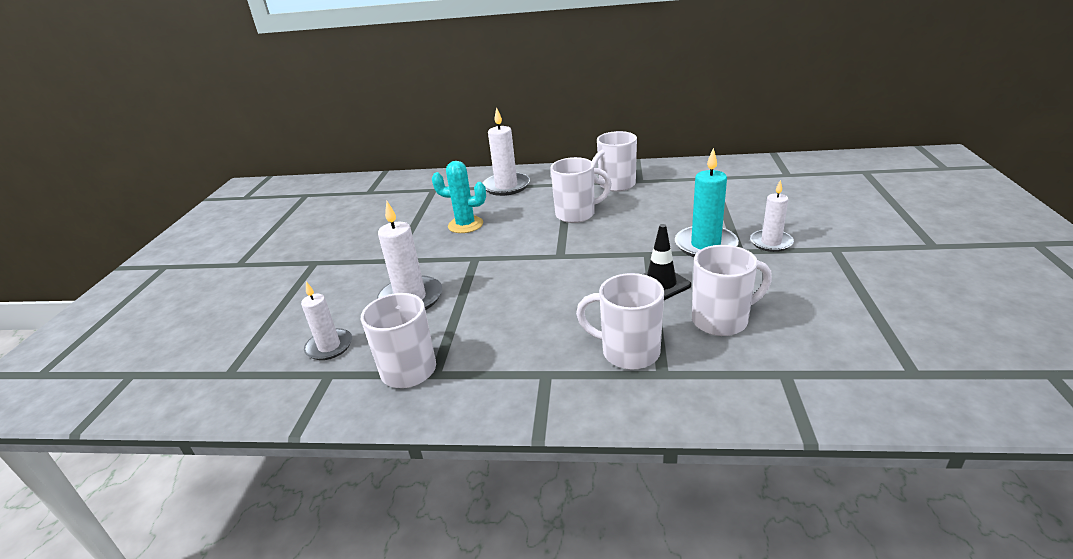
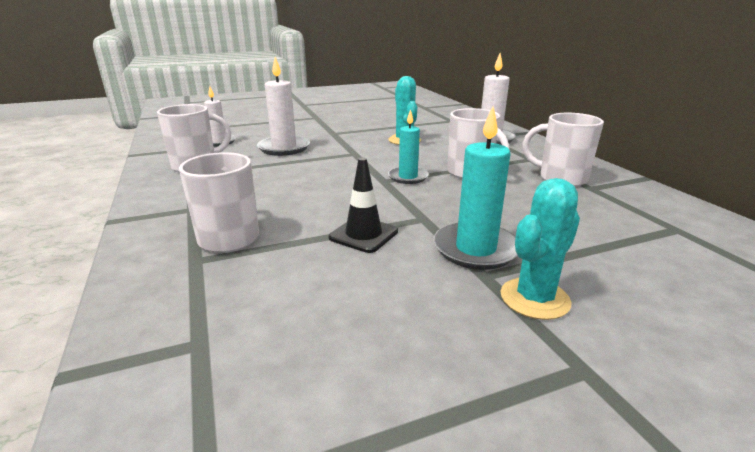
camera: 60 degrees right, 5 degrees down
(562, 243) = (408, 177): none -> turquoise candle
(721, 320) = (305, 282): white mug -> none
(771, 242) = (534, 298): white candle -> turquoise cactus

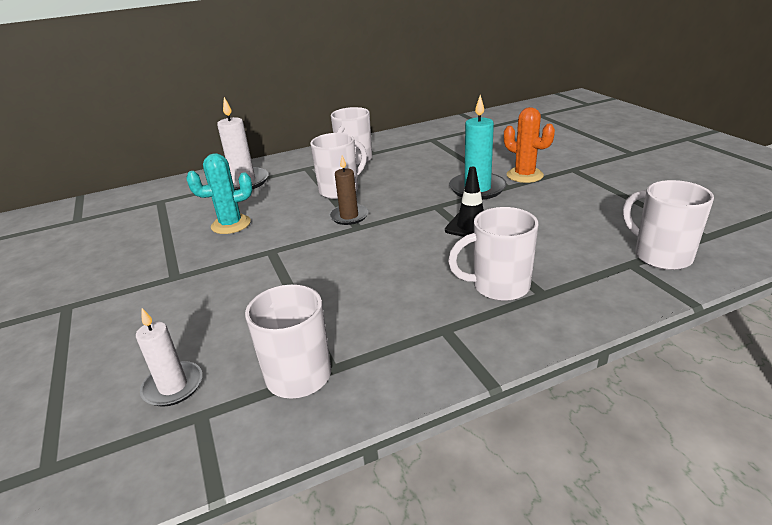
camera: 90 degrees left, 5 degrees up
(193, 386) = (660, 256): none -> white mug
(284, 148) = (233, 307): white candle -> none
(408, 177) = (349, 216): turquoise candle -> brown candle
(534, 298) = (524, 175): turquoise cactus -> orange cactus

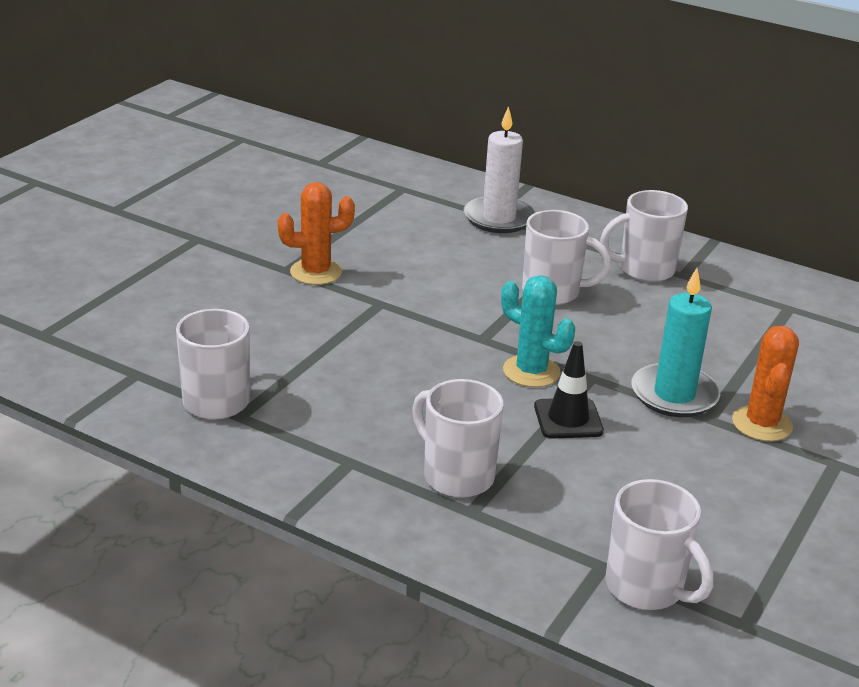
camera: 50 degrees right, 0 degrees up
(173, 386) = (154, 345): white candle -> none
(197, 265) = (316, 272): none -> orange cactus
(231, 224) = (403, 255): turquoise cactus -> turquoise cactus (531, 371)
(349, 216) = (499, 323): brown candle -> none
(660, 256) = (646, 588): white mug -> white mug turned 120 degrees clockwise

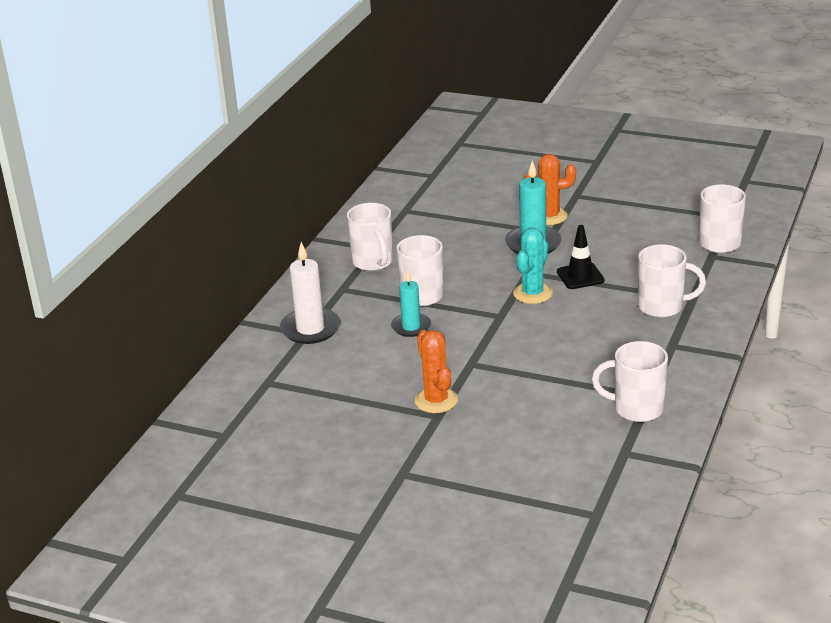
camera: 95 degrees left, 0 degrees up
(456, 476) = (662, 307): white mug -> white mug turned 120 degrees counterclockwise
(479, 276) = (411, 327): none -> turquoise candle

